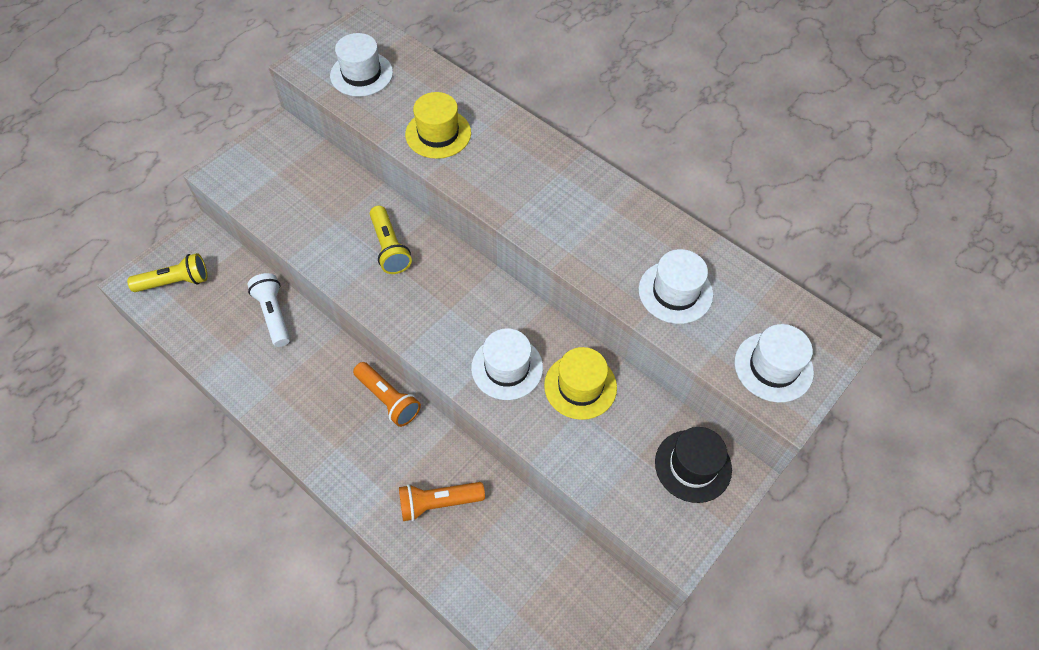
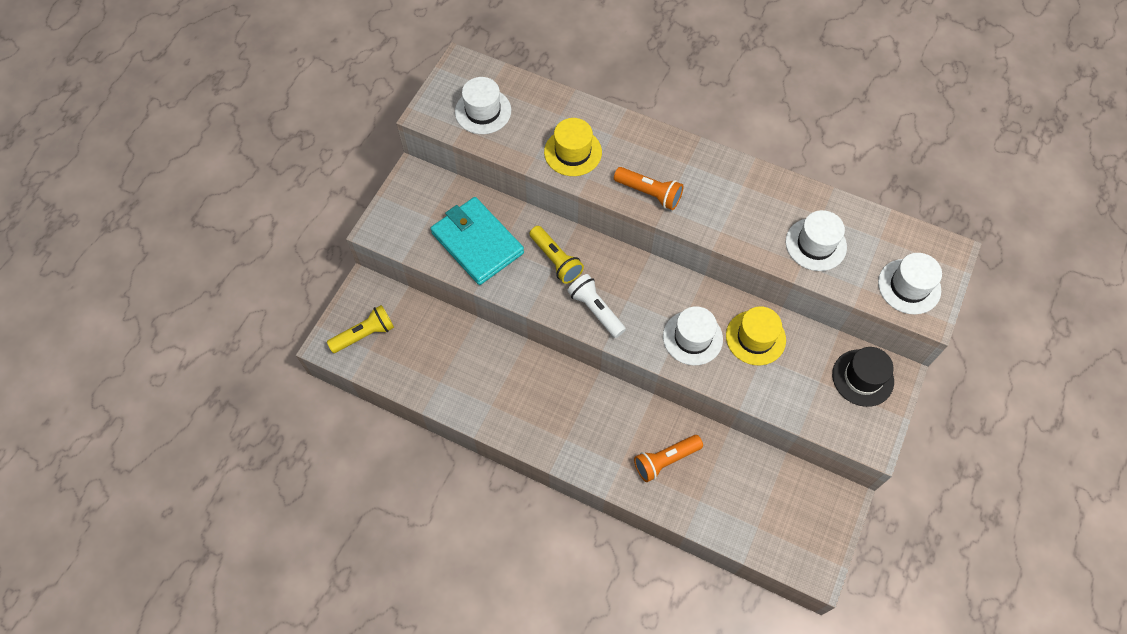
camera: 15 degrees left, 5 degrees up
(274, 314) = (464, 341): white flashlight -> white flashlight (595, 310)
(314, 211) = (477, 243): none -> turquoise wallet
(388, 399) = (591, 388): orange flashlight -> orange flashlight (649, 193)

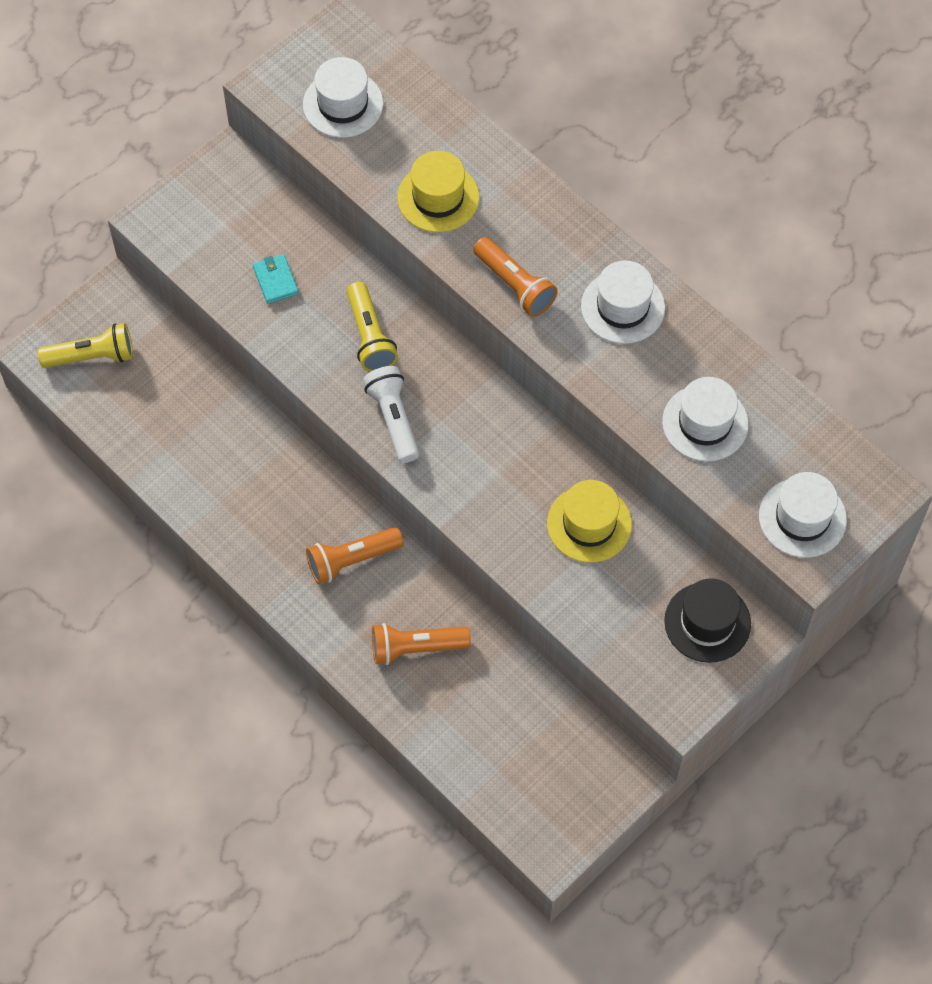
camera: 20 degrees right, 0 degrees up
(477, 243) = (275, 280): turquoise wallet -> turquoise wallet, size x0.41
(597, 414) = (351, 560): none -> orange flashlight
(692, 338) = (505, 496): white hat -> white hat (623, 307)

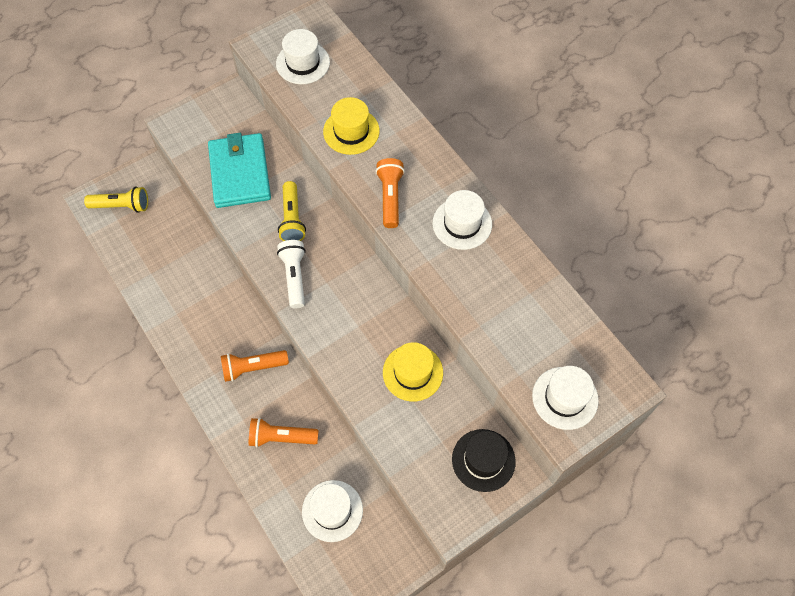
camera: 10 degrees right, 0 degrees up
(275, 280) = (240, 173): turquoise wallet -> turquoise wallet, size x2.42
(515, 285) = (390, 197): orange flashlight -> orange flashlight turned 150 degrees counterclockwise
(705, 423) = (505, 315): white hat -> white hat (332, 510)

